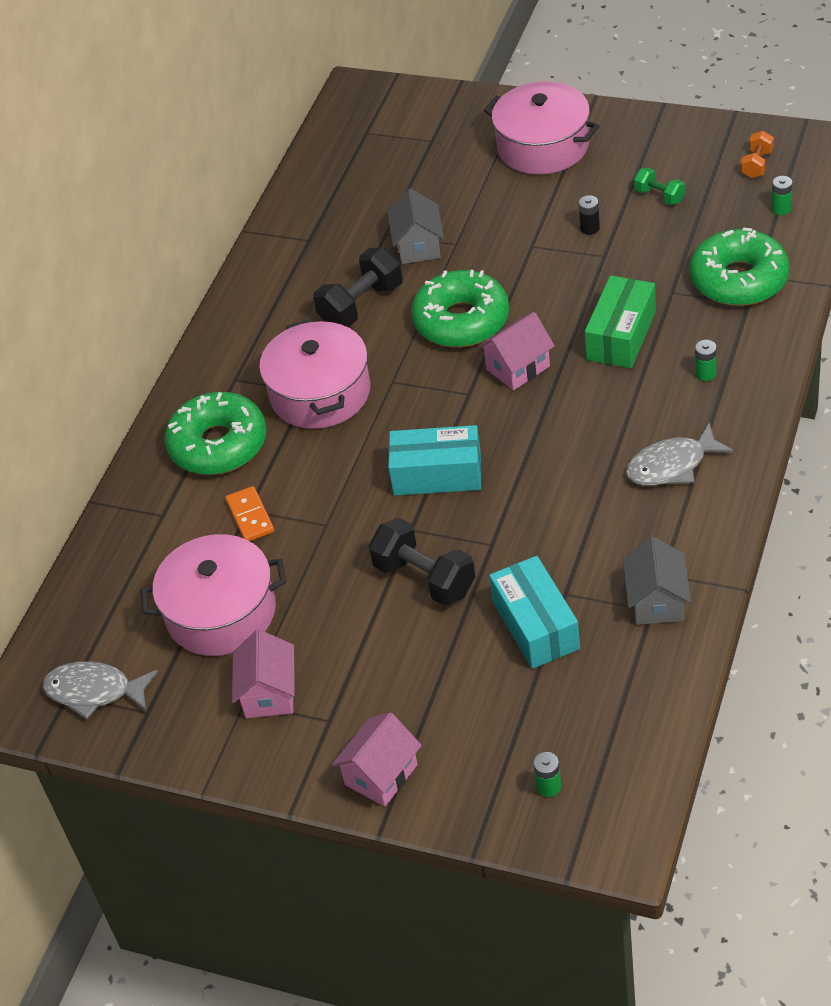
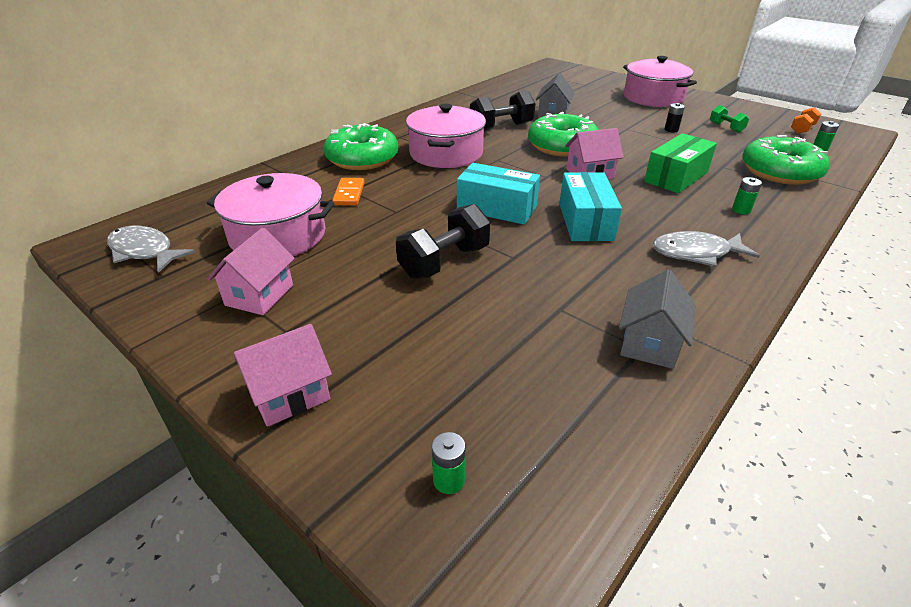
camera: 15 degrees right, 10 degrees down
(424, 578) = (444, 262): black dumbbell -> black dumbbell turned 75 degrees clockwise
(536, 625) = (520, 323): turquoise box -> turquoise box (585, 221)

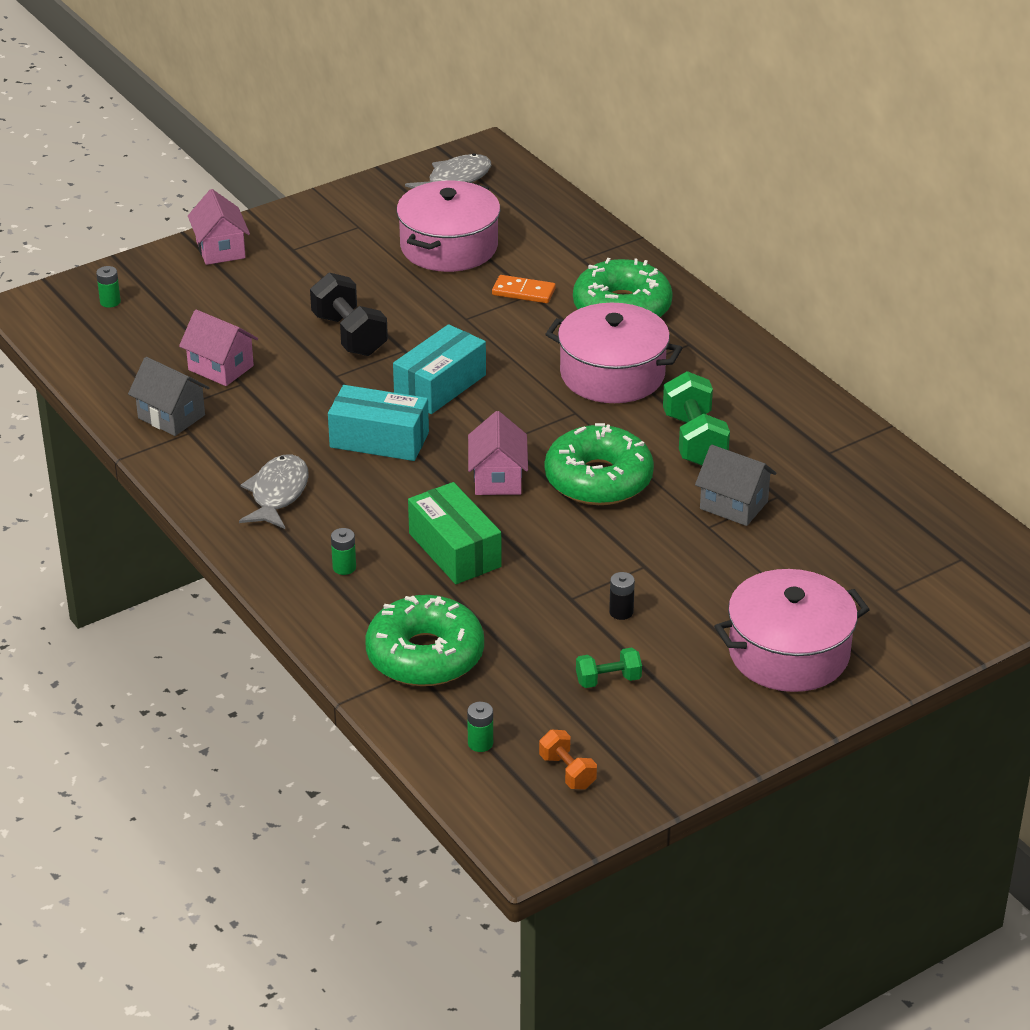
camera: 105 degrees right, 0 degrees up
(259, 295) = (350, 237): pink house -> pink house (220, 368)
(501, 127) = (694, 440): black dumbbell -> green dumbbell

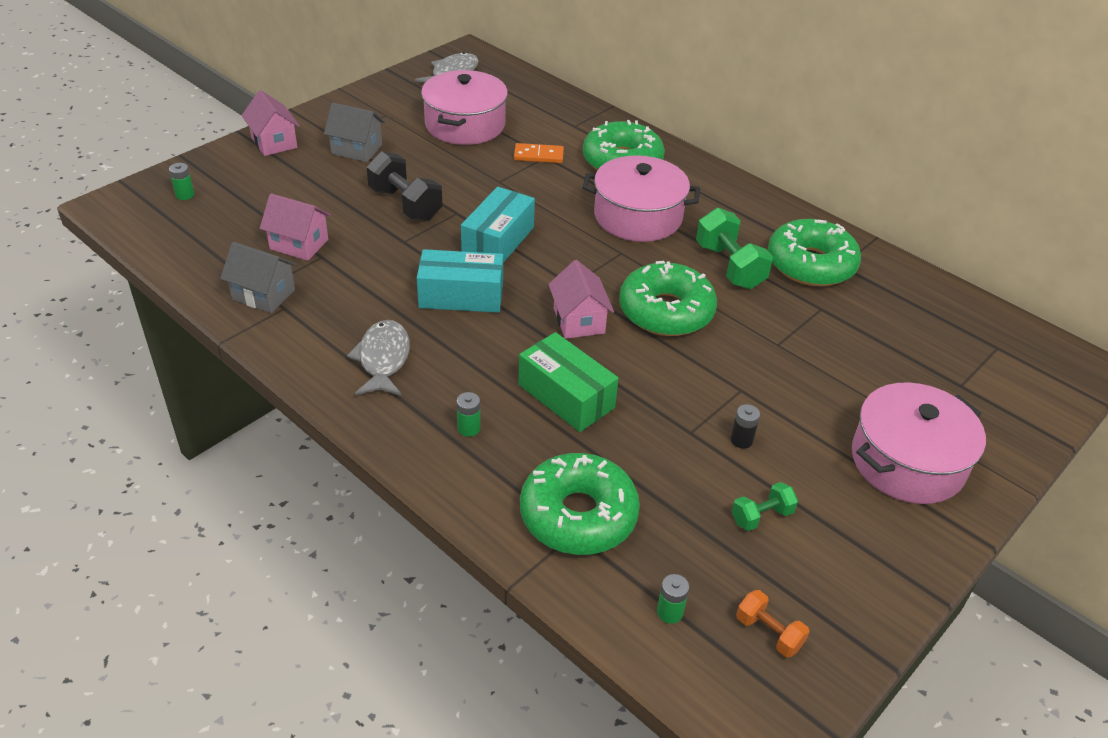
camera: 15 degrees left, 5 degrees up
(733, 505) = (789, 321): grey house -> grey house (356, 149)
(792, 448) = (810, 264): none -> green donut

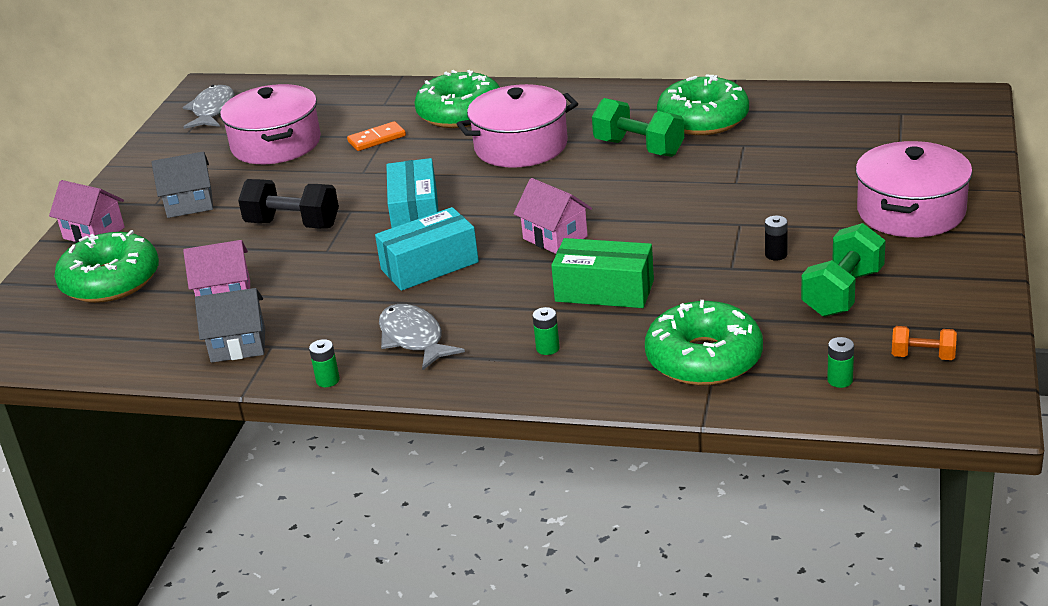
camera: 25 degrees left, 10 degrees down
(185, 195) = (52, 310): green battery -> green battery (328, 380)
(666, 311) = (621, 200): green donut -> green donut (111, 281)
(761, 516) = (842, 293): green dumbbell -> green dumbbell, size x1.79

